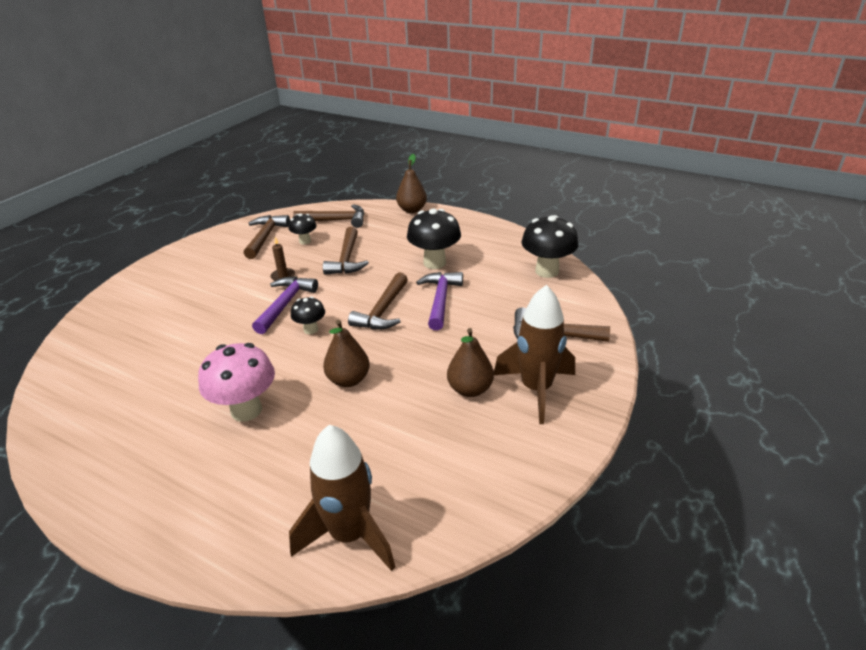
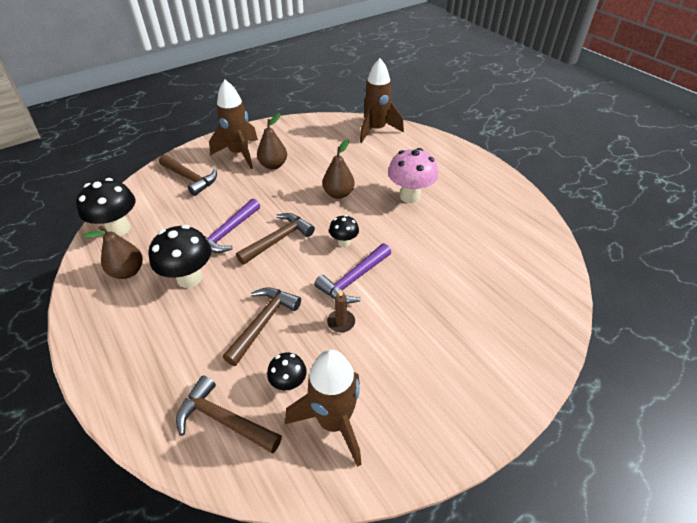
camera: 155 degrees left, 10 degrees up
(265, 237) = (334, 421): brown hammer -> brown rocket
(412, 210) = (114, 396): brown pear -> brown pear (128, 271)

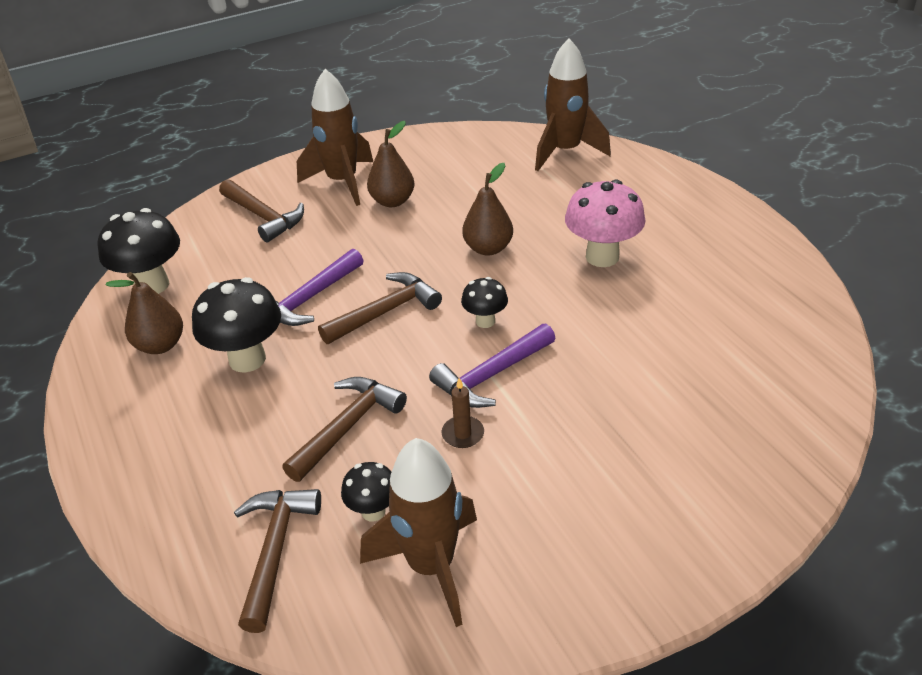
camera: 10 degrees right, 5 degrees down
(224, 420) = (275, 551): brown hammer -> brown hammer turned 60 degrees clockwise

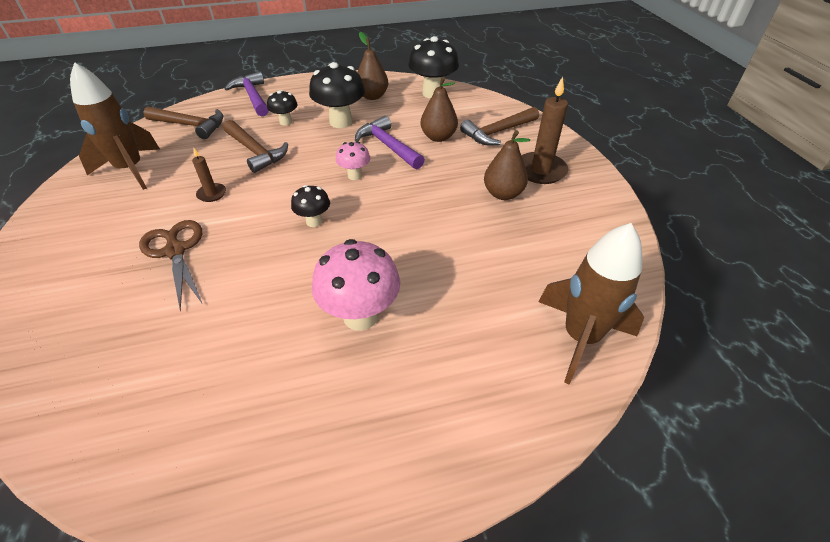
camera: 100 degrees right, 5 degrees up
(342, 182) = (540, 170): brown rocket -> brown candle
(373, 511) = (185, 155): black mushroom -> black mushroom (286, 122)
(385, 312) = (354, 176): brown hammer -> pink mushroom
(488, 248) = (409, 239): brown pear -> brown pear (438, 137)
(491, 375) = (254, 215): purple hammer -> purple hammer (252, 97)
(582, 419) = (175, 251): none -> brown scissors

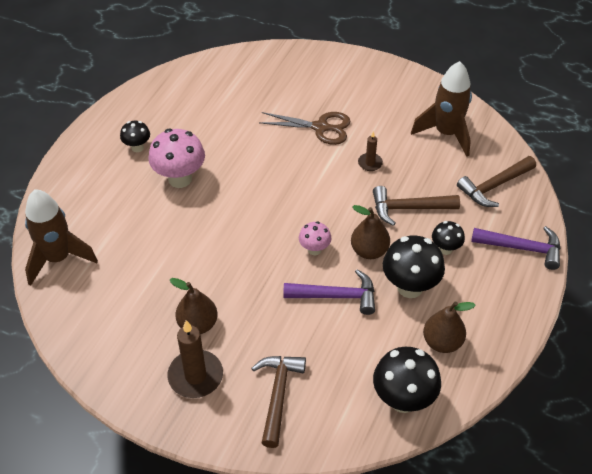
camera: 130 degrees right, 5 degrees up
(314, 221) = (282, 200): black mushroom -> black mushroom (137, 147)
(438, 137) = (315, 342): brown pear -> brown pear (369, 251)

